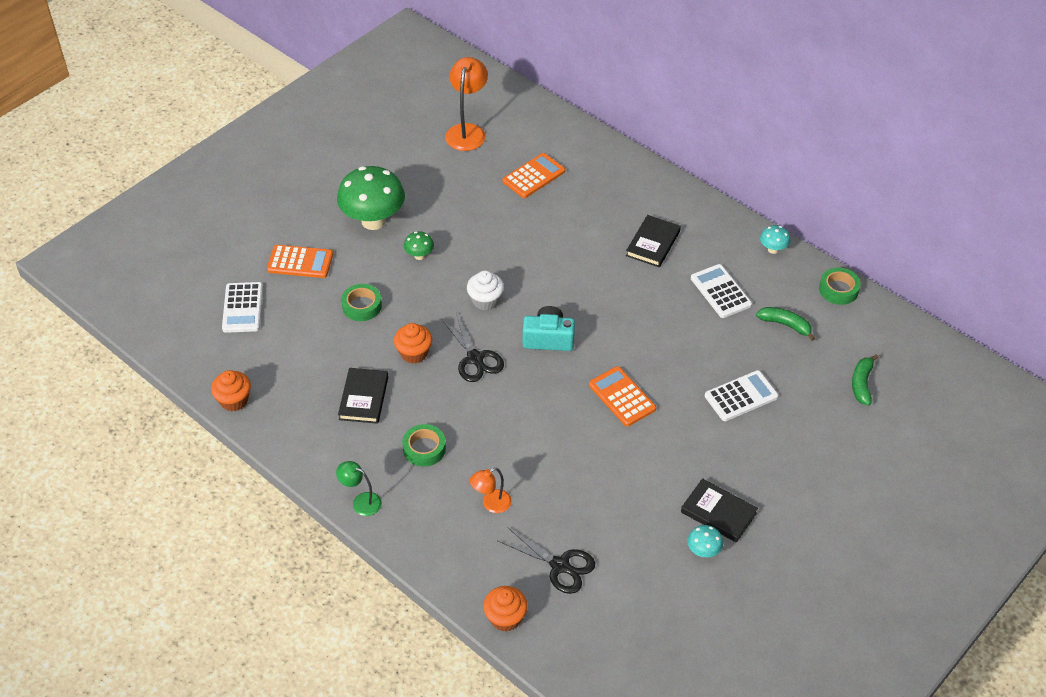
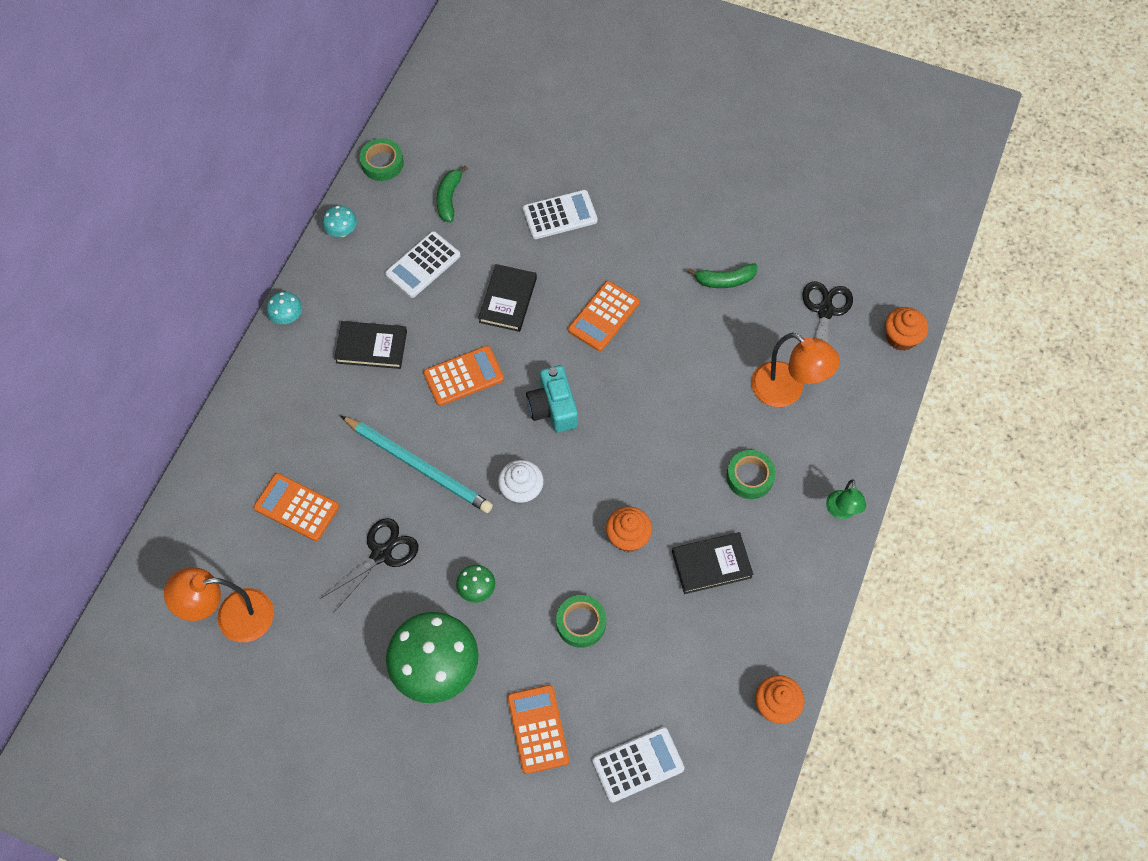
camera: 110 degrees left, 15 degrees up
(475, 358) = (609, 471): black scissors -> black scissors (381, 554)
(491, 504) = (786, 391): orange lamp -> orange lamp, size x1.73
(535, 247) = (419, 466): none -> turquoise pencil
(602, 291) = (463, 376): none -> orange calculator
(703, 551) = (754, 204): turquoise mushroom -> turquoise mushroom (287, 317)
(718, 513) = (706, 202): black book -> black book (508, 300)
(741, 396) = (560, 215): white calculator -> white calculator turned 120 degrees clockwise
(862, 384) = (503, 122): green banana -> green banana (725, 280)

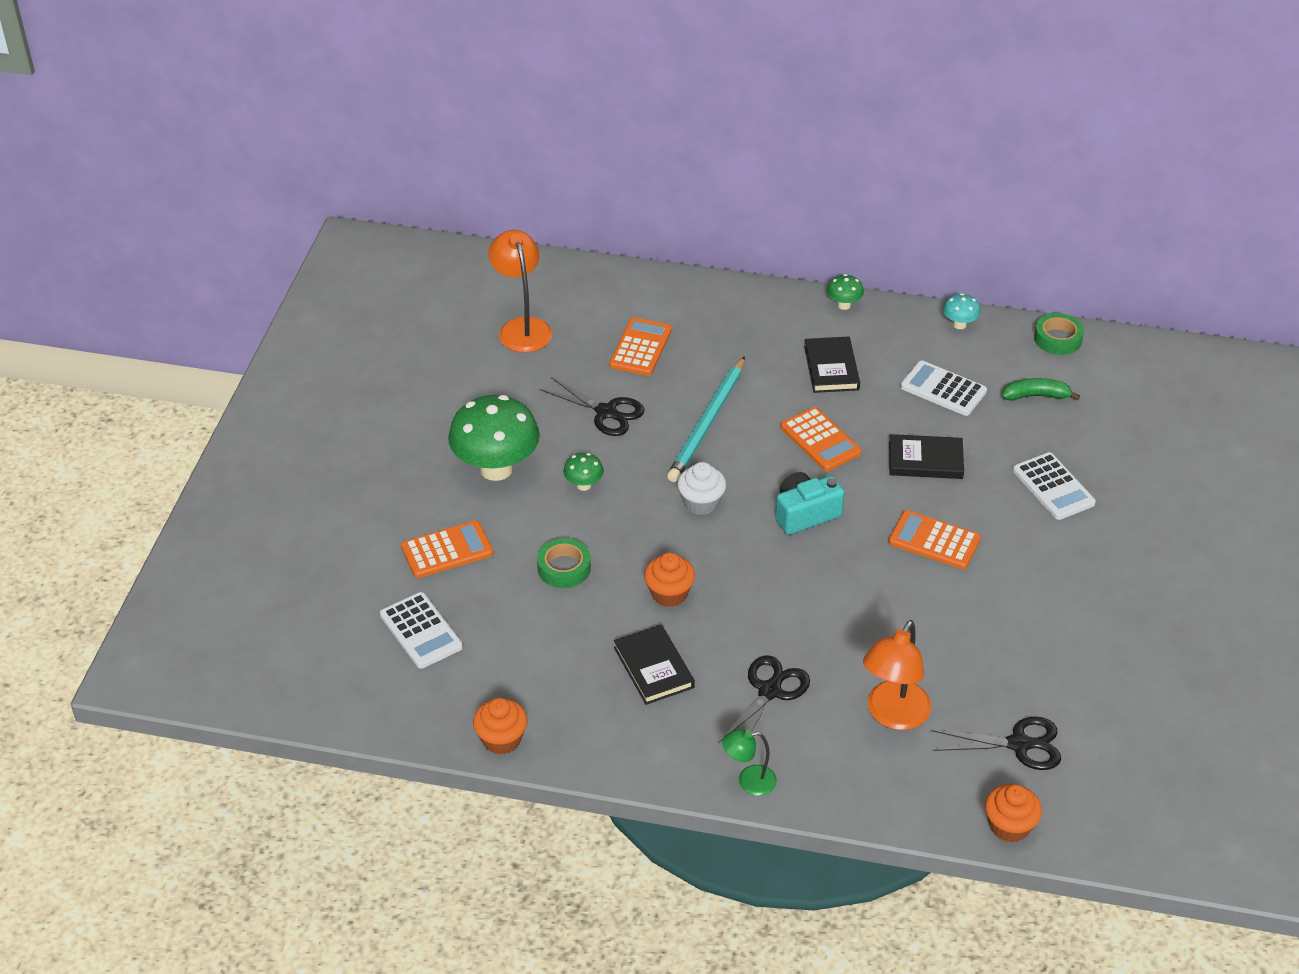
camera: 80 degrees right, 20 degrees down
(287, 317) = (844, 305): turquoise mushroom -> green mushroom
(725, 280) = (1025, 643): green banana -> none
(750, 477) = (769, 691): green tape -> black scissors

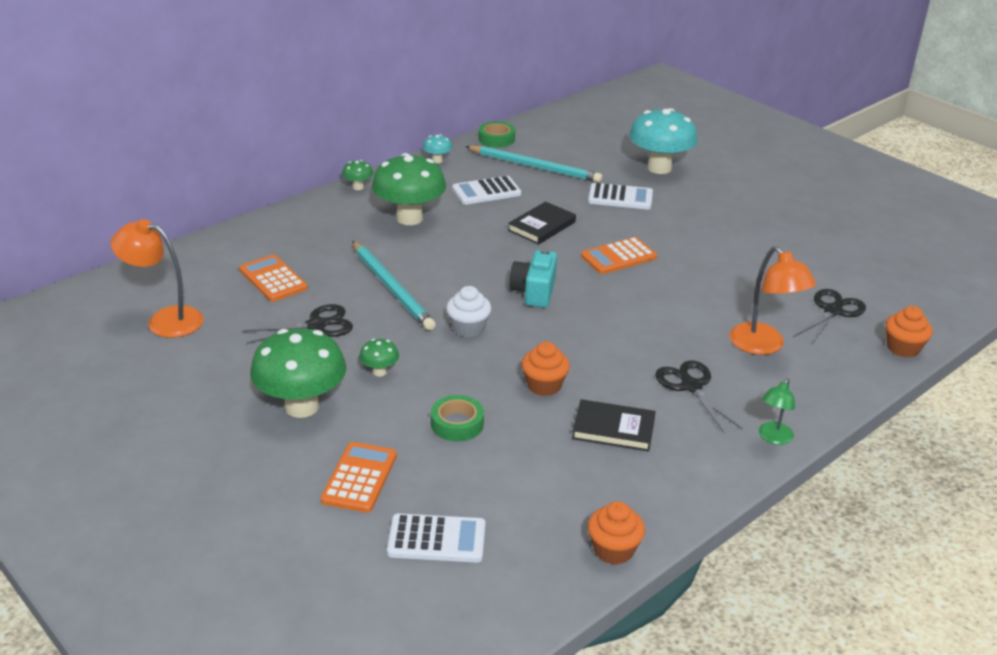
camera: 55 degrees left, 10 degrees down
(820, 440) = (471, 253): orange calculator -> none
(831, 368) = (409, 218): black book -> green mushroom
(1036, 396) = (535, 167): green banana -> turquoise pencil
(1157, 486) = (659, 168): none -> turquoise mushroom

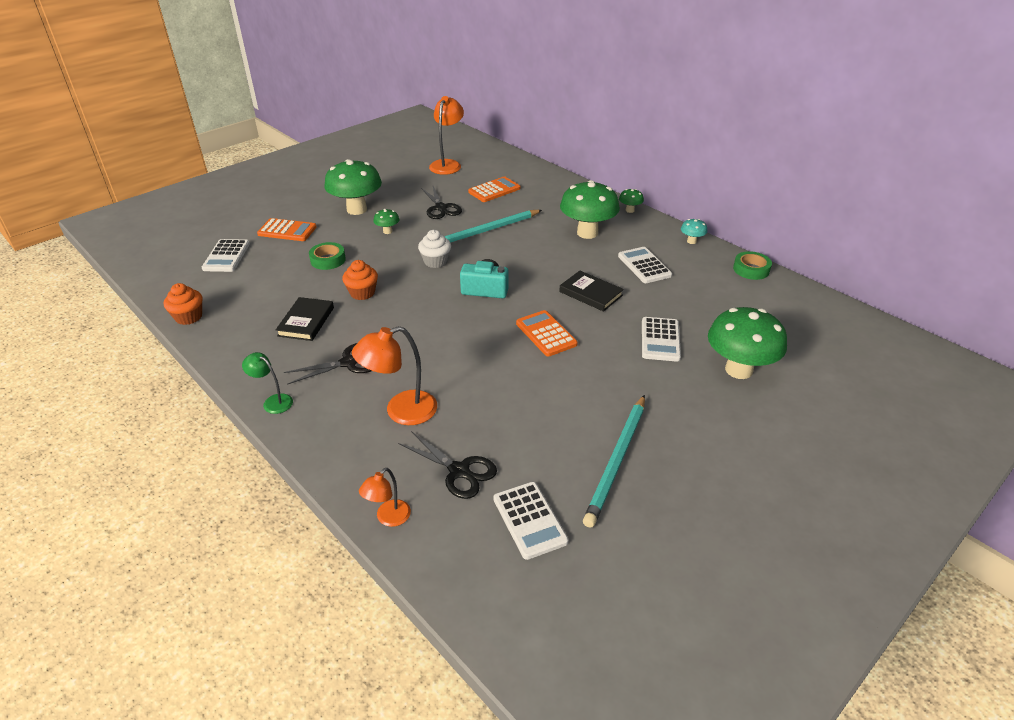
camera: 90 degrees right, 5 degrees up
(535, 167) = (703, 290): turquoise pencil -> turquoise pencil (617, 461)
(659, 168) = (738, 370): turquoise mushroom -> green mushroom
(873, 278) = (529, 520): none -> white calculator
(903, 348) = (388, 518): orange cupcake -> orange lamp

